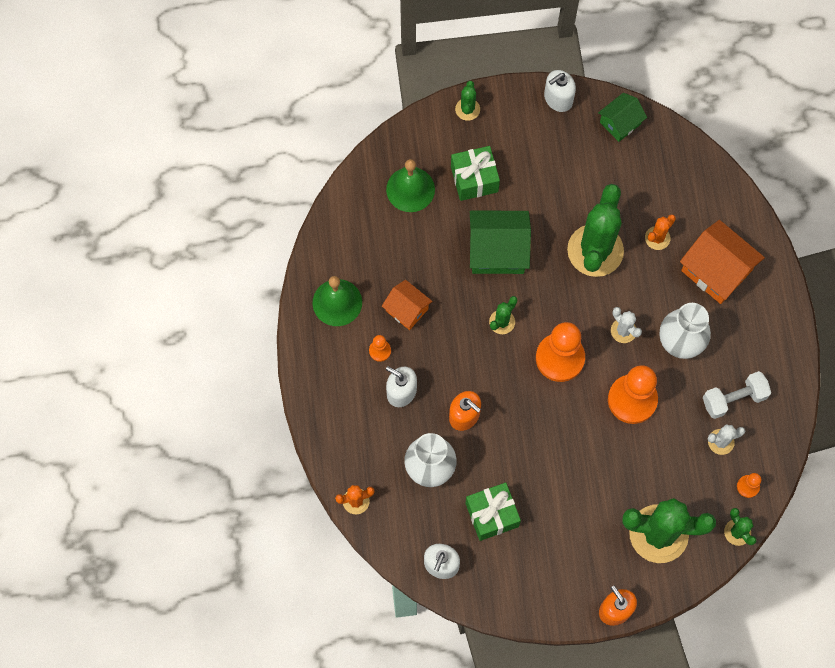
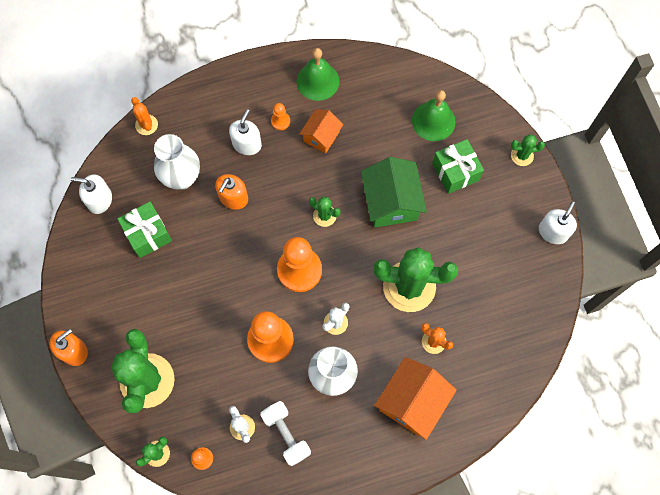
camera: 80 degrees right, 0 degrees up
(558, 99) = (553, 232): white soap dispenser -> white soap dispenser turned 75 degrees clockwise
(620, 123) = (543, 291): green house -> none

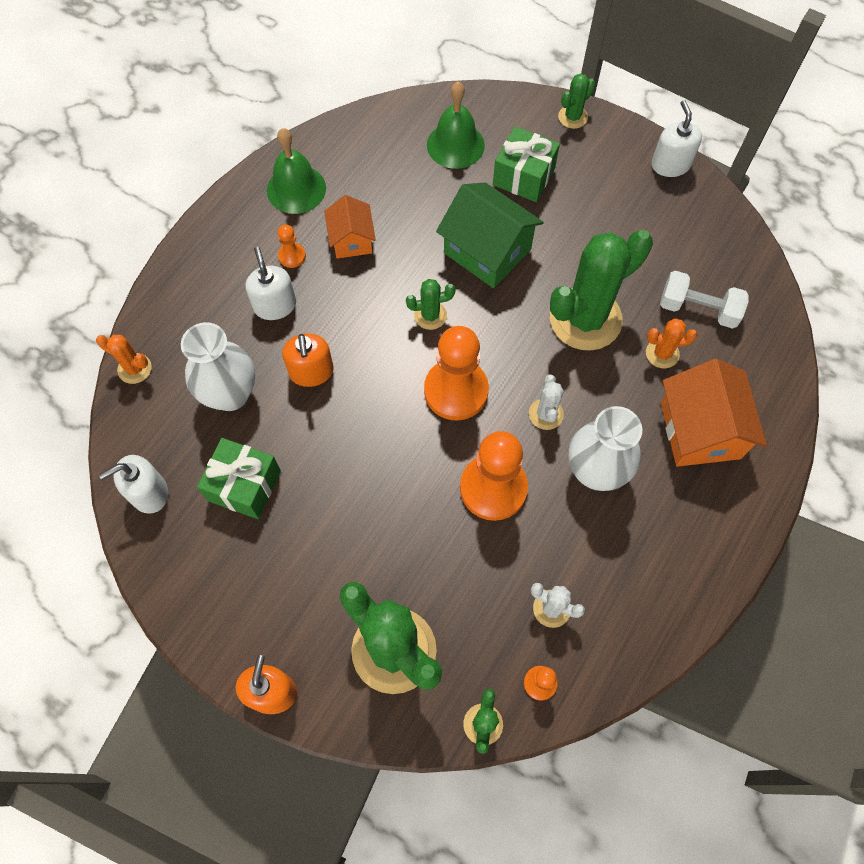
camera: 40 degrees left, 5 degrees down
(286, 434) = (606, 575): white dumbbell -> white dumbbell (698, 309)

